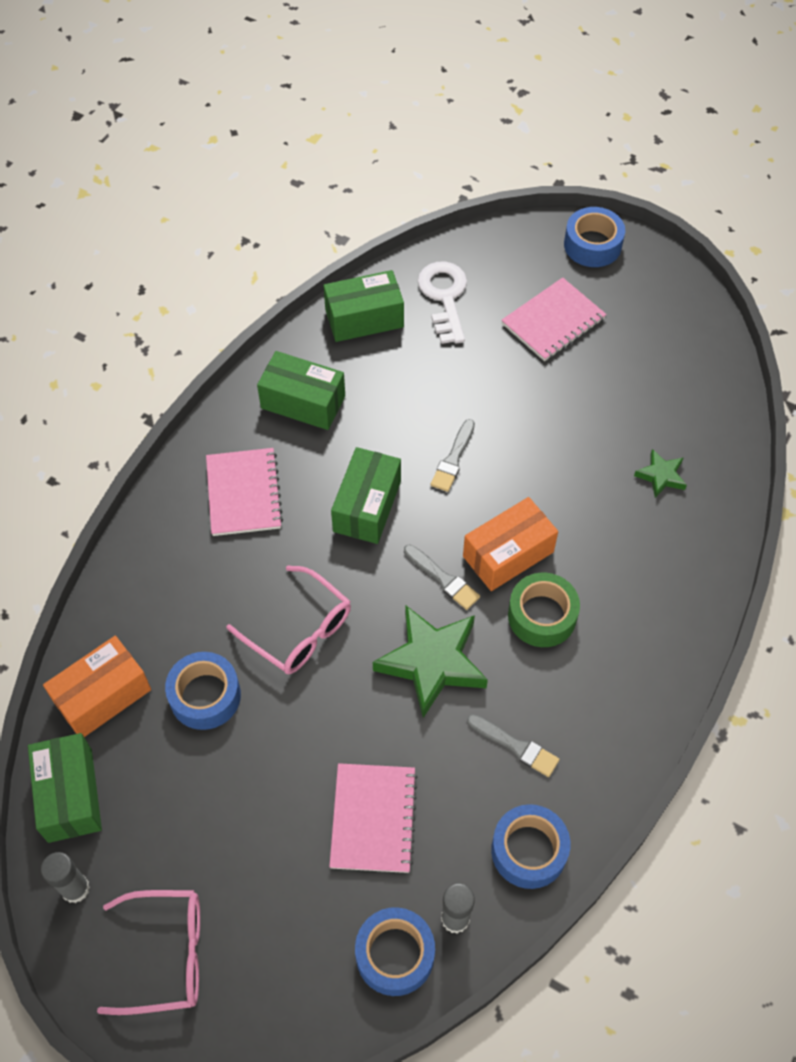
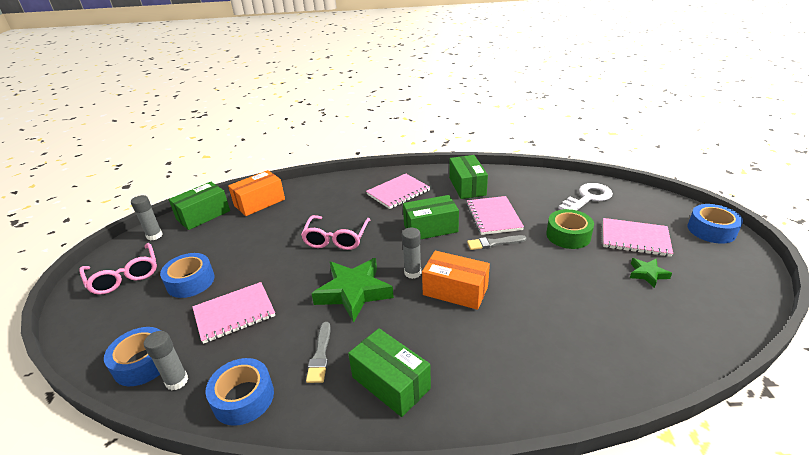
camera: 60 degrees right, 25 degrees down
(102, 696) = (259, 202): orange box -> orange box turned 60 degrees counterclockwise
(205, 696) = (277, 228): blue tape -> blue tape (190, 281)
(364, 318) = (538, 182): green box -> green box (391, 382)
(400, 422) = (493, 217): none -> pink notebook
(443, 579) = (412, 273): grey brush -> grey glue stick
(542, 616) = (426, 325): green tape -> green tape (568, 235)
(661, 476) = (596, 336): green star -> green star (647, 274)

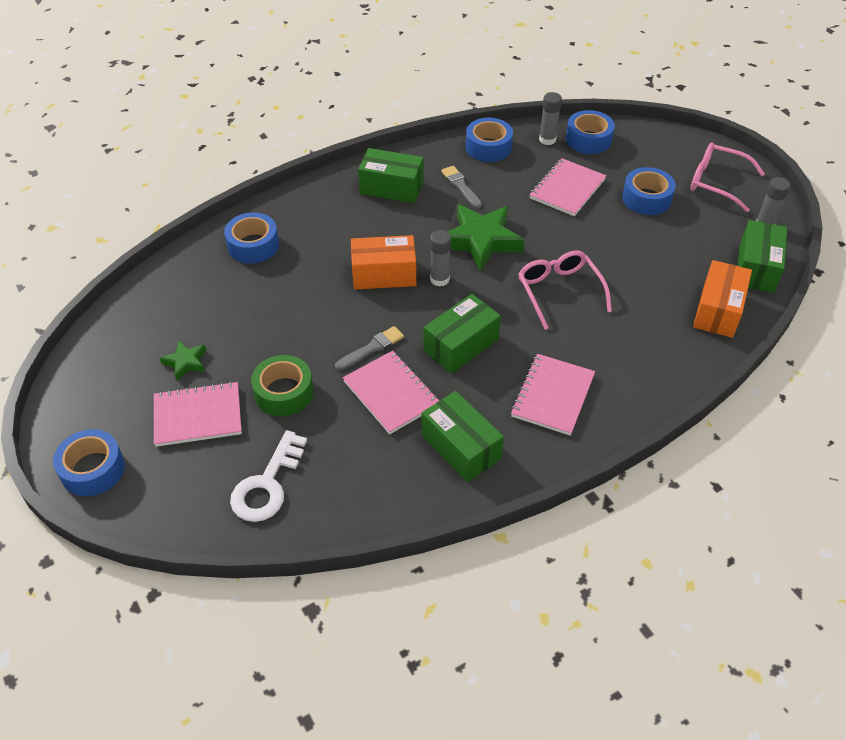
camera: 150 degrees right, 15 degrees up
(575, 364) = (253, 245): none -> blue tape

